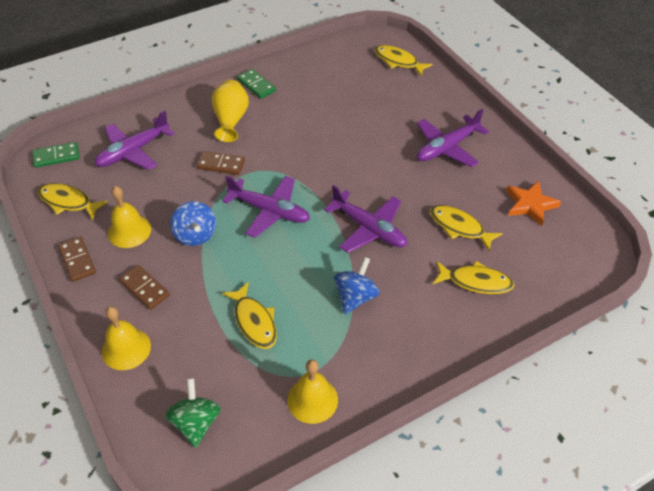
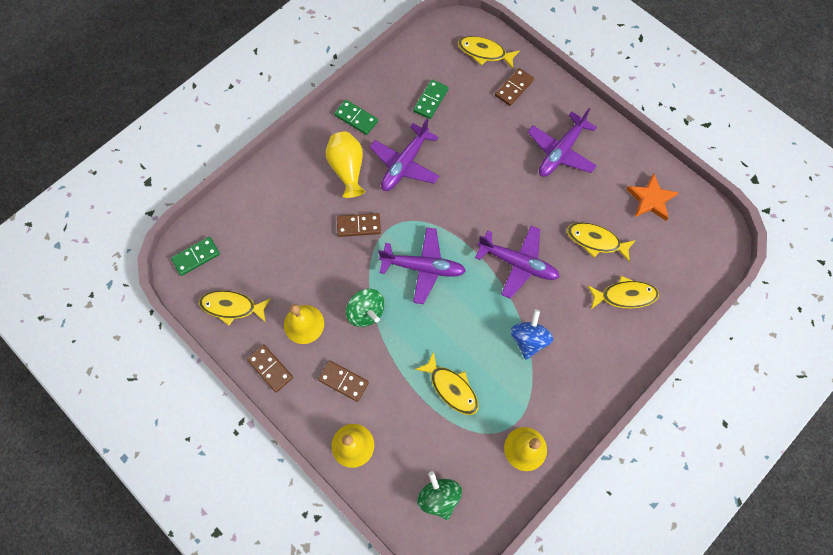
camera: 15 degrees left, 20 degrees up
(133, 151) = (268, 232): purple plane -> purple plane (404, 164)
(195, 235) = (366, 312): blue spinning top -> green spinning top
(332, 85) = (430, 100): none -> green domino
(417, 91) = (514, 88): none -> brown domino

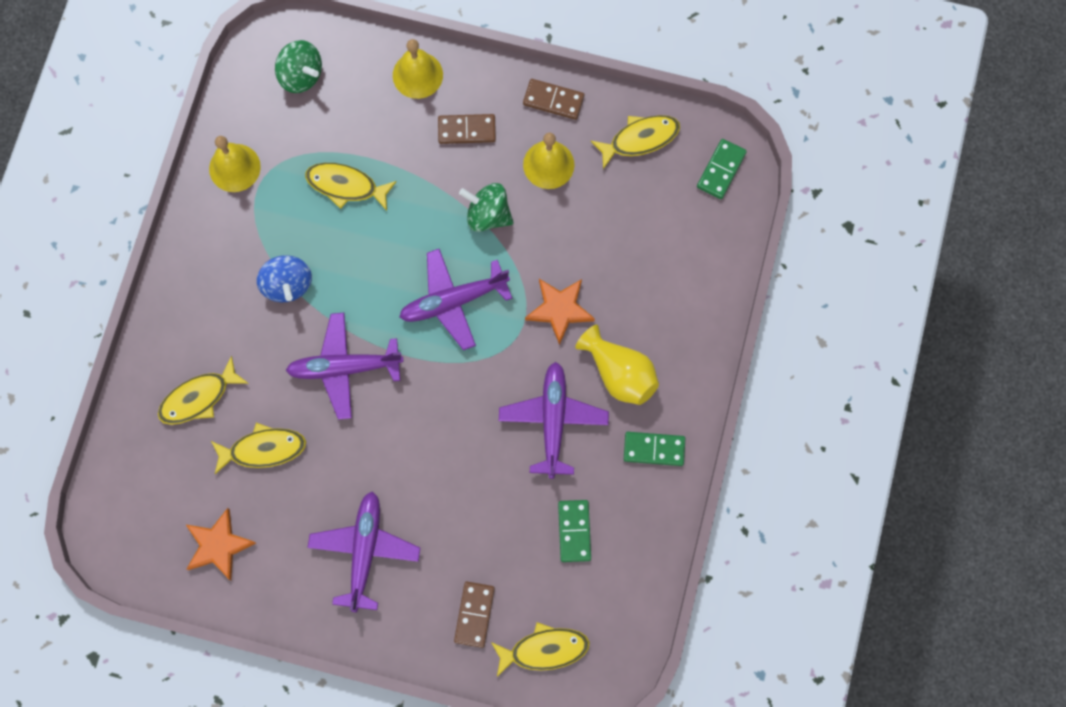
camera: 150 degrees right, 5 degrees up
(359, 226) = (560, 309): brown domino -> orange star

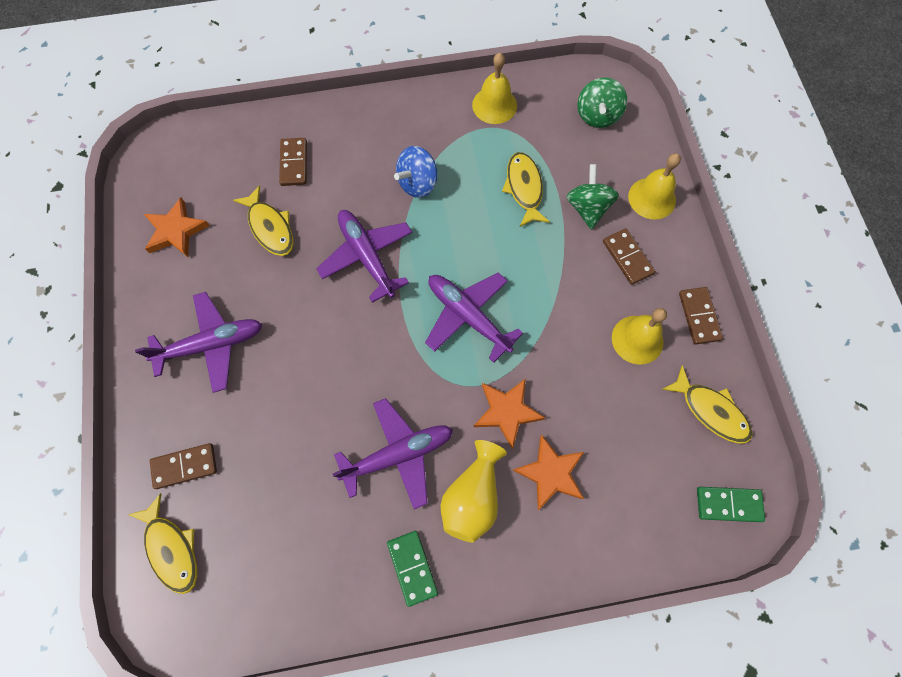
camera: 65 degrees right, 5 degrees down
(199, 397) = (294, 163): yellow fish -> brown domino
(488, 215) = (561, 309): green spinning top -> green spinning top (587, 208)
(574, 531) = (298, 524): green domino -> none
(630, 299) = (551, 473): none -> orange star

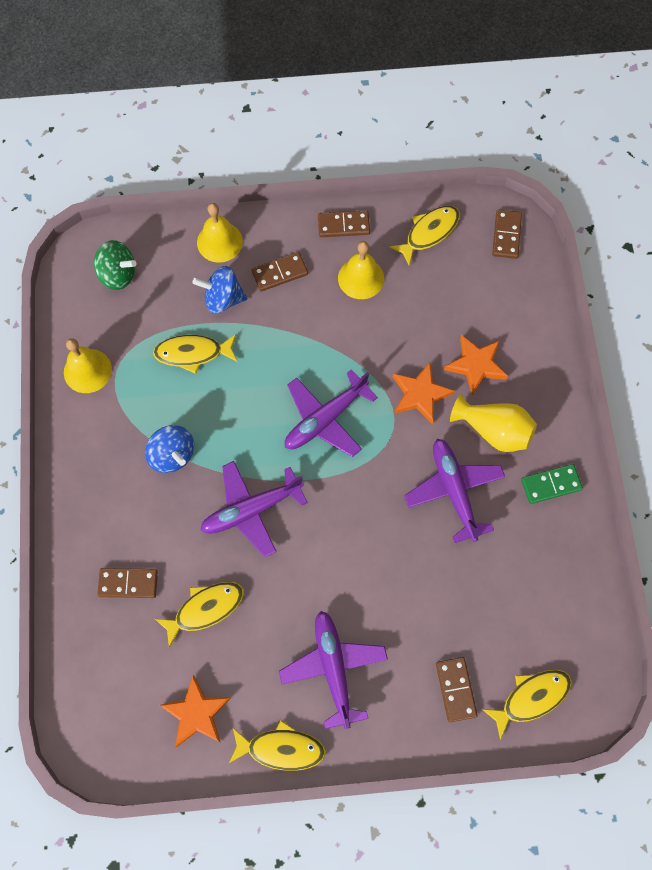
camera: 85 degrees left, 0 degrees up
(139, 304) = (281, 748): none -> yellow fish
(587, 208) = (223, 299): green spinning top -> blue spinning top
(728, 504) = (506, 235): green domino -> brown domino

